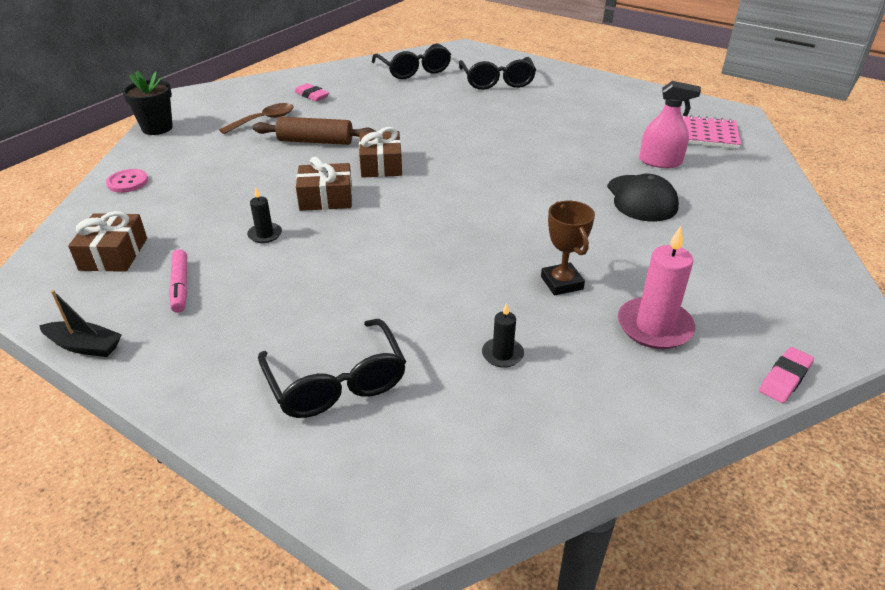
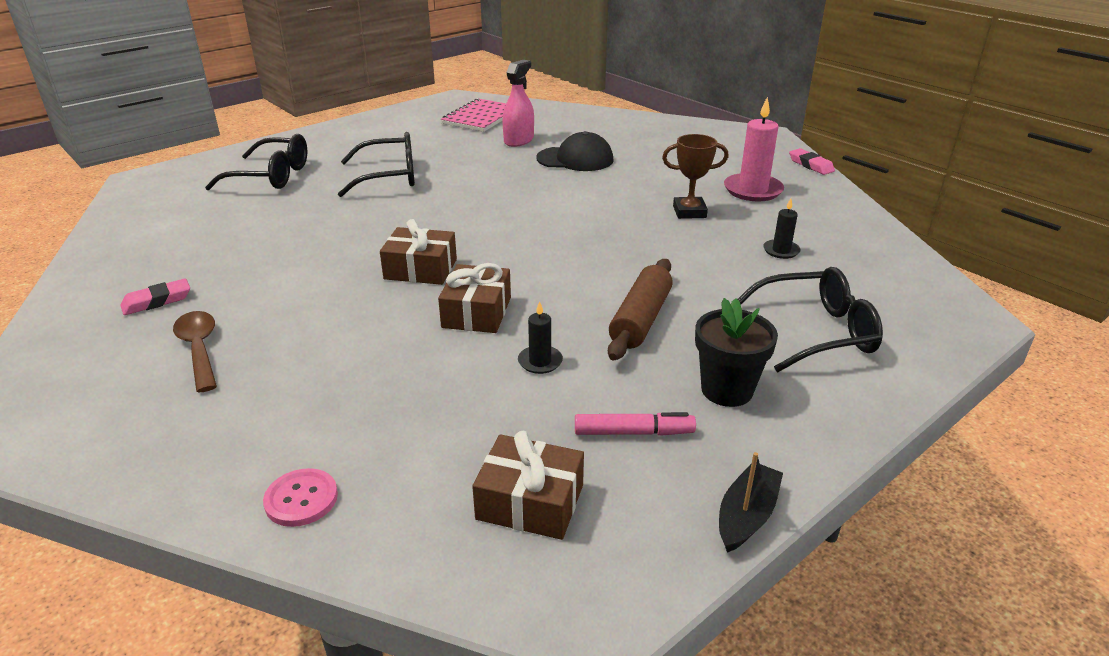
camera: 75 degrees left, 5 degrees down
(157, 128) = (105, 469): black flower pot -> black flower pot (726, 390)
(315, 141) = (315, 309): brown rolling pin -> brown rolling pin (640, 319)
(414, 70) = (169, 218): black glasses -> black glasses (389, 176)

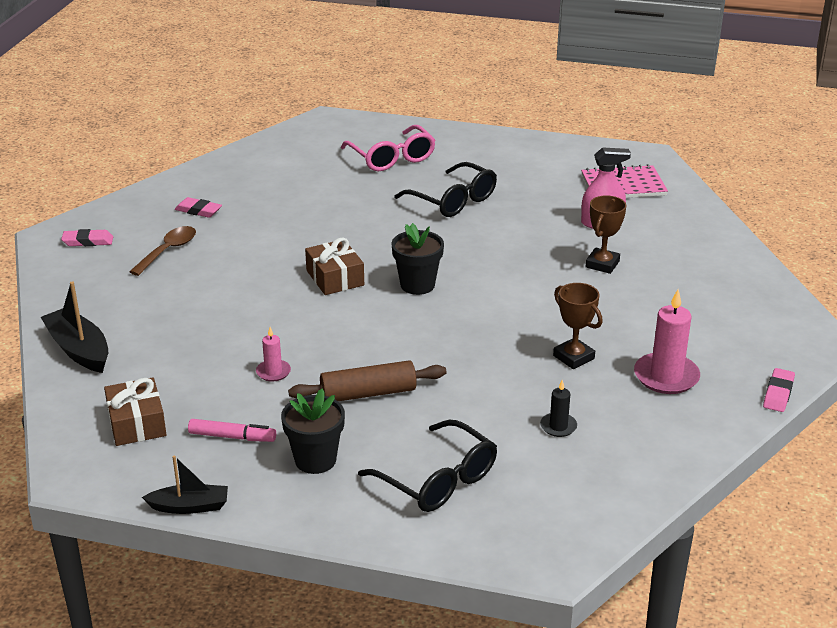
camera: 55 degrees right, 0 degrees up
(65, 403) = (88, 241): none -> pink eraser
(271, 176) = (392, 158): black glasses -> pink glasses
(301, 499) = (79, 350): pink button -> black boat
(477, 312) = (305, 324): brown gift -> none
(494, 235) = (417, 285): none -> black flower pot
(540, 362) = (273, 372): black candle -> pink candle
(575, 159) = (602, 264): black cap -> brown trophy
(633, 432) = (232, 437): pink marker -> pink marker turned 45 degrees counterclockwise

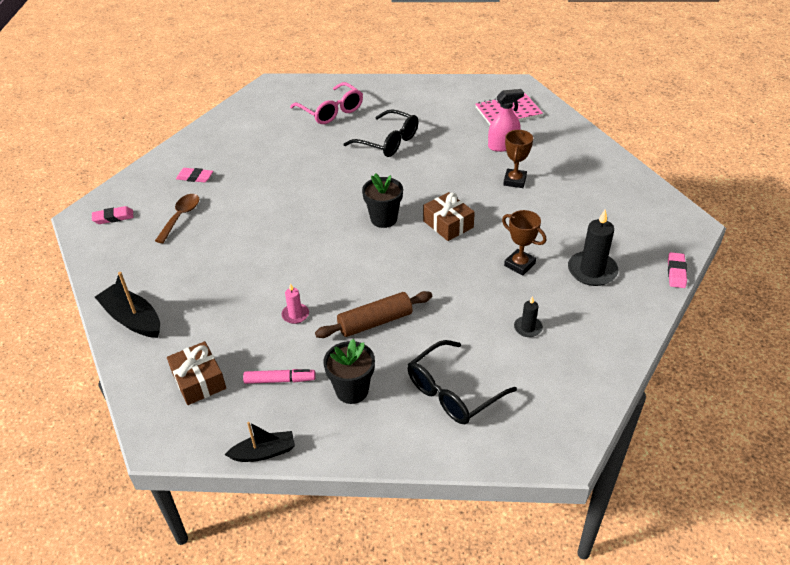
camera: 10 degrees left, 10 degrees up
(335, 278) = (319, 222): brown gift -> brown gift (448, 224)
(438, 480) = (452, 392): black glasses -> black glasses turned 105 degrees clockwise
(666, 376) = (592, 271): pink candle -> black candle

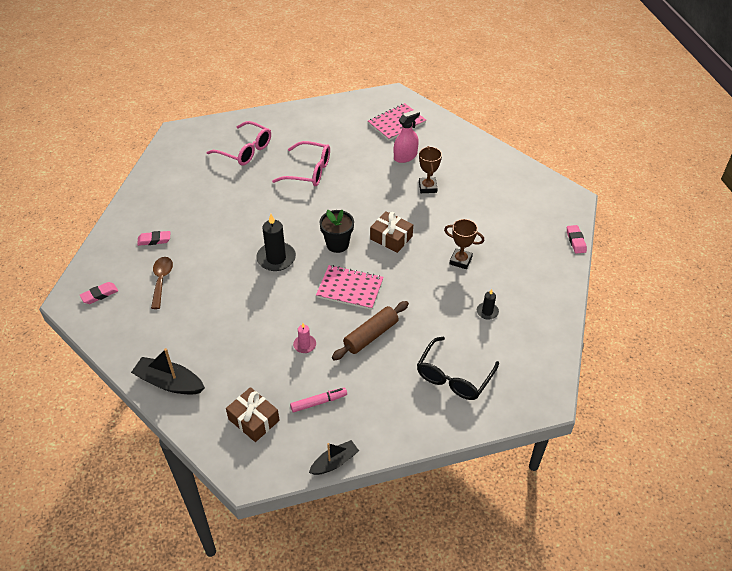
camera: 20 degrees left, 5 degrees up
(352, 390) = (378, 395): black flower pot -> none
(375, 267) = (350, 288): none -> pink notebook
(388, 142) = (309, 171): black glasses -> pink glasses
(592, 271) = (515, 253): black candle -> black candle (276, 258)

